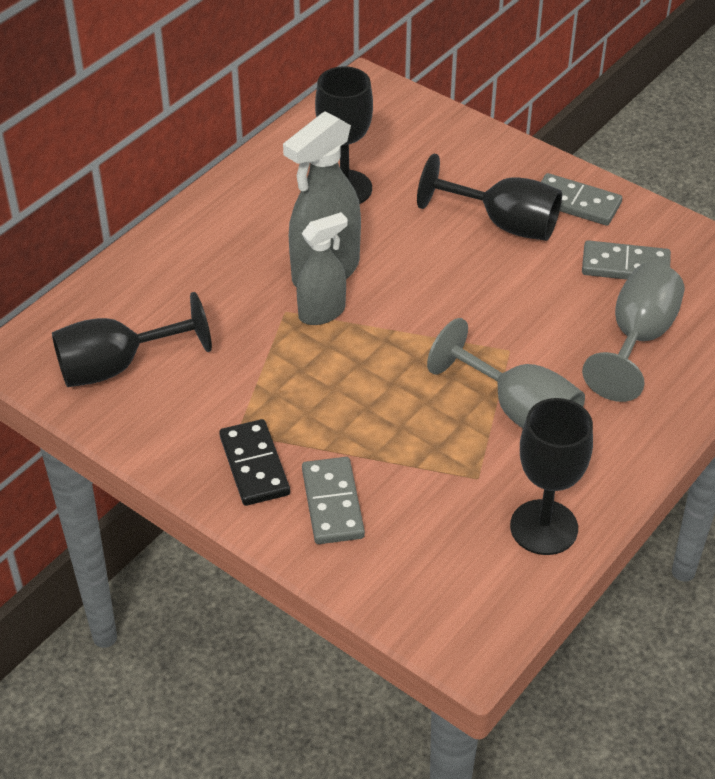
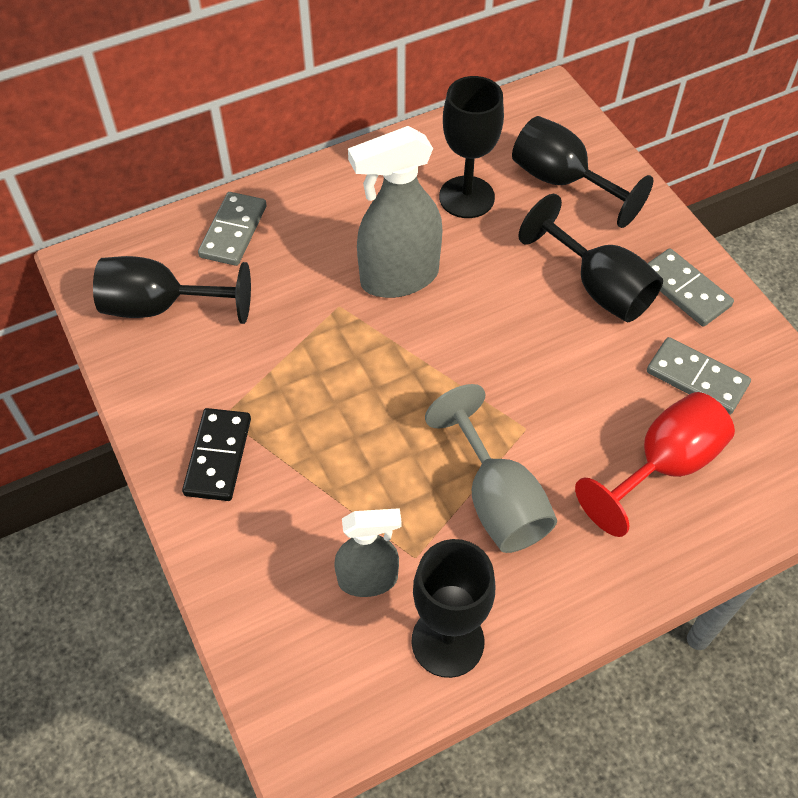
camera: 25 degrees right, 10 degrees up
(322, 312) = (371, 320): grey spray bottle -> grey spray bottle (368, 579)
(332, 503) = (263, 527): grey domino -> grey domino (233, 231)
(422, 151) = (563, 182): none -> black goblet
(637, 339) = (663, 466): grey goblet -> red goblet

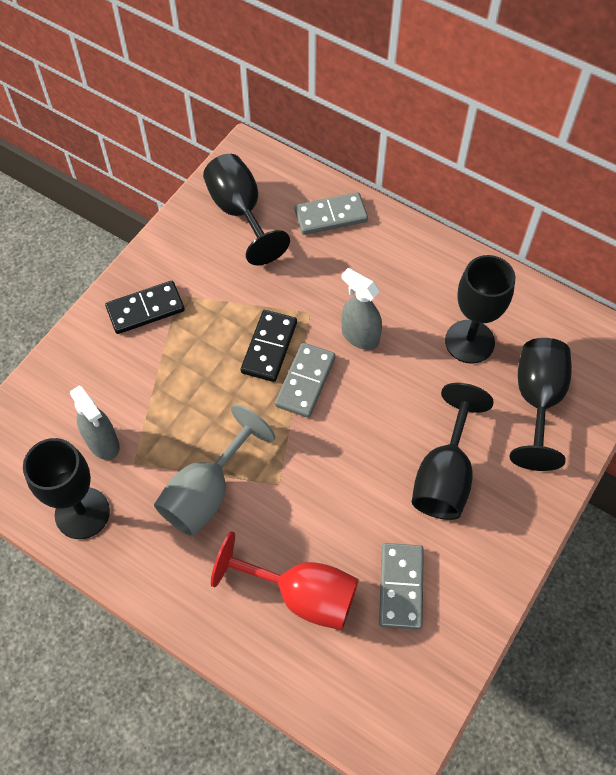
camera: 60 degrees right, 5 degrees up
(356, 361) = (269, 347): none -> black domino
(399, 278) = (359, 336): grey spray bottle -> grey spray bottle, size x0.61
(685, 290) = (486, 541): grey domino -> grey domino (305, 382)

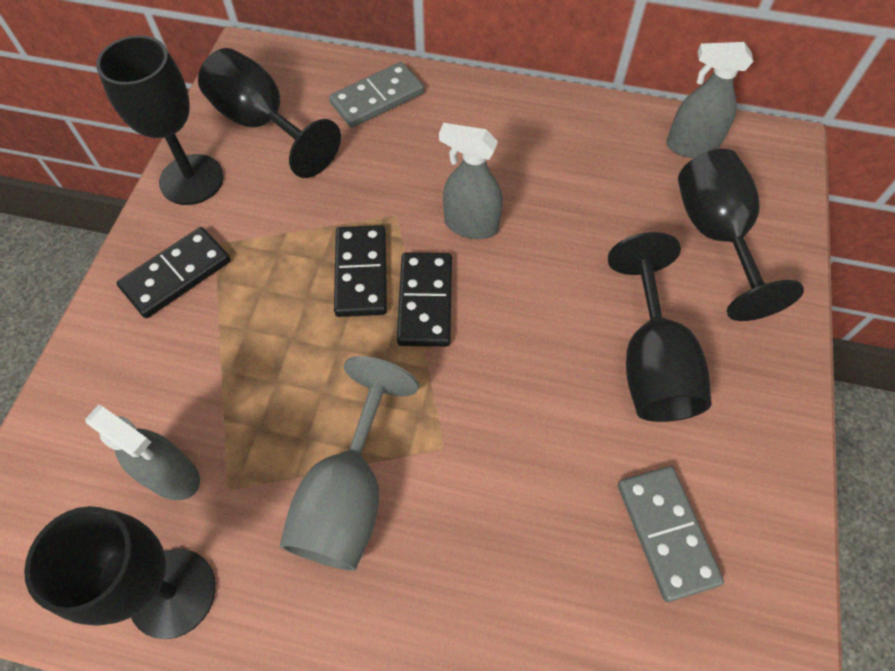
camera: 20 degrees left, 0 degrees up
(301, 594) = (538, 597): red goblet -> none
(305, 382) = (425, 301): grey domino -> black domino
(469, 341) = (605, 192): black goblet -> black goblet (191, 180)
(553, 325) = (691, 146): none -> grey spray bottle

